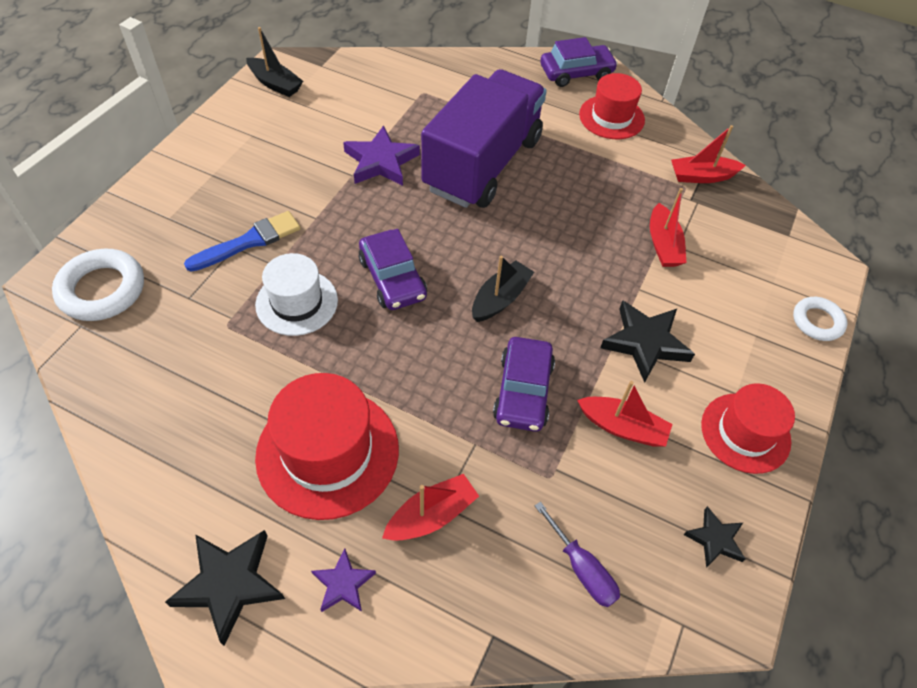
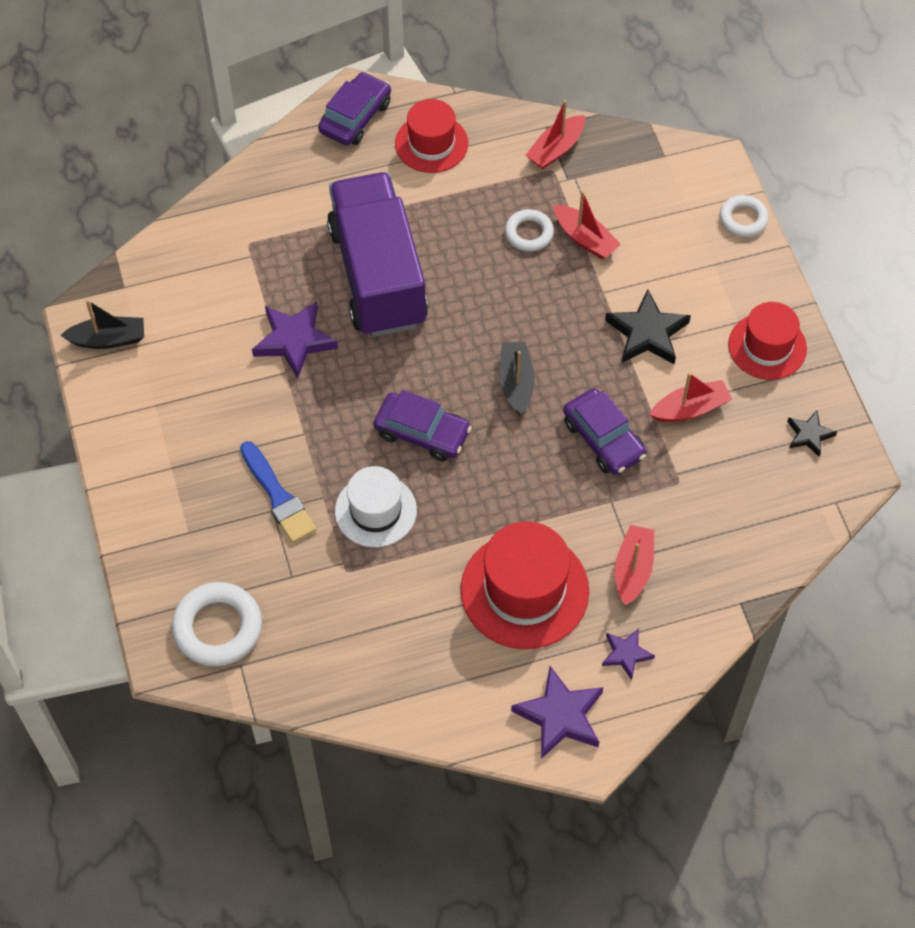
camera: 40 degrees left, 5 degrees up
(229, 584) = (560, 715): black star -> purple star
(249, 241) = (278, 496): blue brush -> blue brush turned 135 degrees clockwise
(582, 568) = (751, 521): purple screwdriver -> none
(622, 212) = (529, 233): none -> white ring

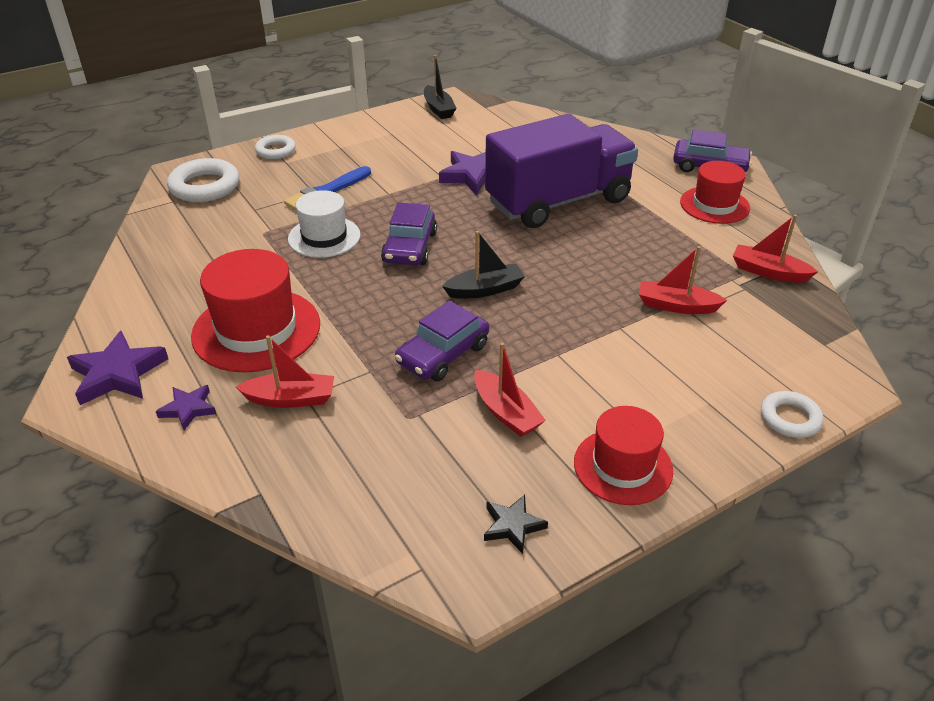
camera: 75 degrees right, 20 degrees down
(529, 233) = (658, 271): white ring -> white ring (276, 151)
(585, 239) = (676, 306): red boat -> red boat turned 75 degrees clockwise
(647, 333) = (587, 365): black star -> none

